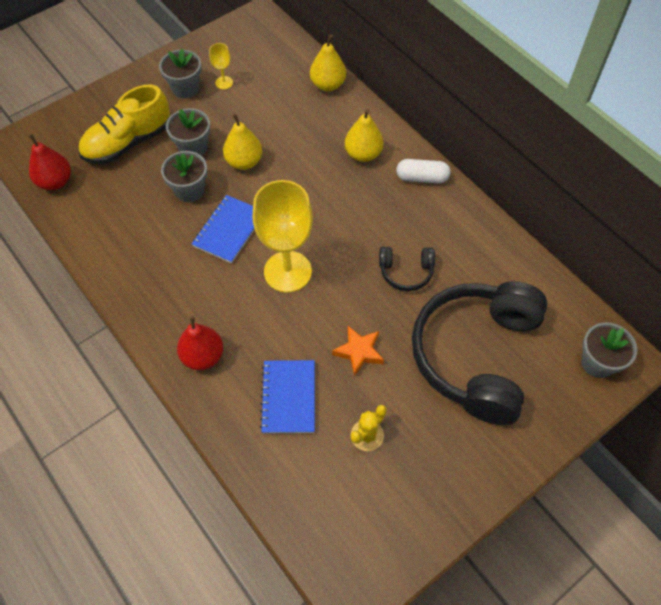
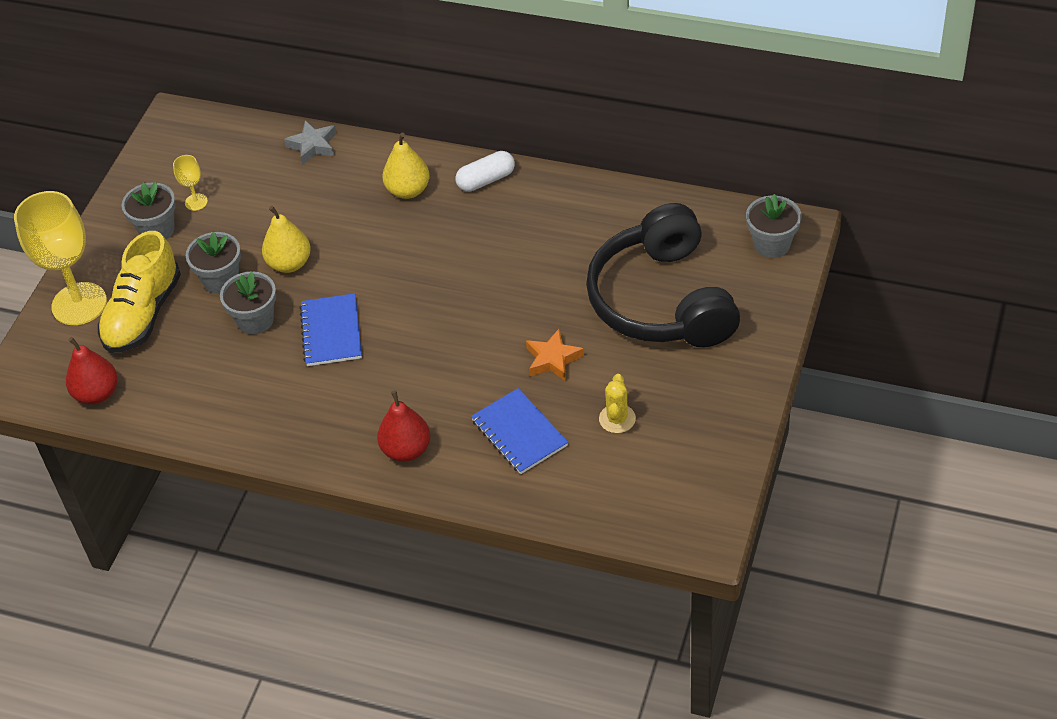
camera: 30 degrees left, 10 degrees down
(287, 271) = (424, 333): yellow goblet -> yellow goblet (79, 304)
(328, 85) = (313, 145): yellow pear -> grey star
(406, 272) = (540, 269): black headphones -> none

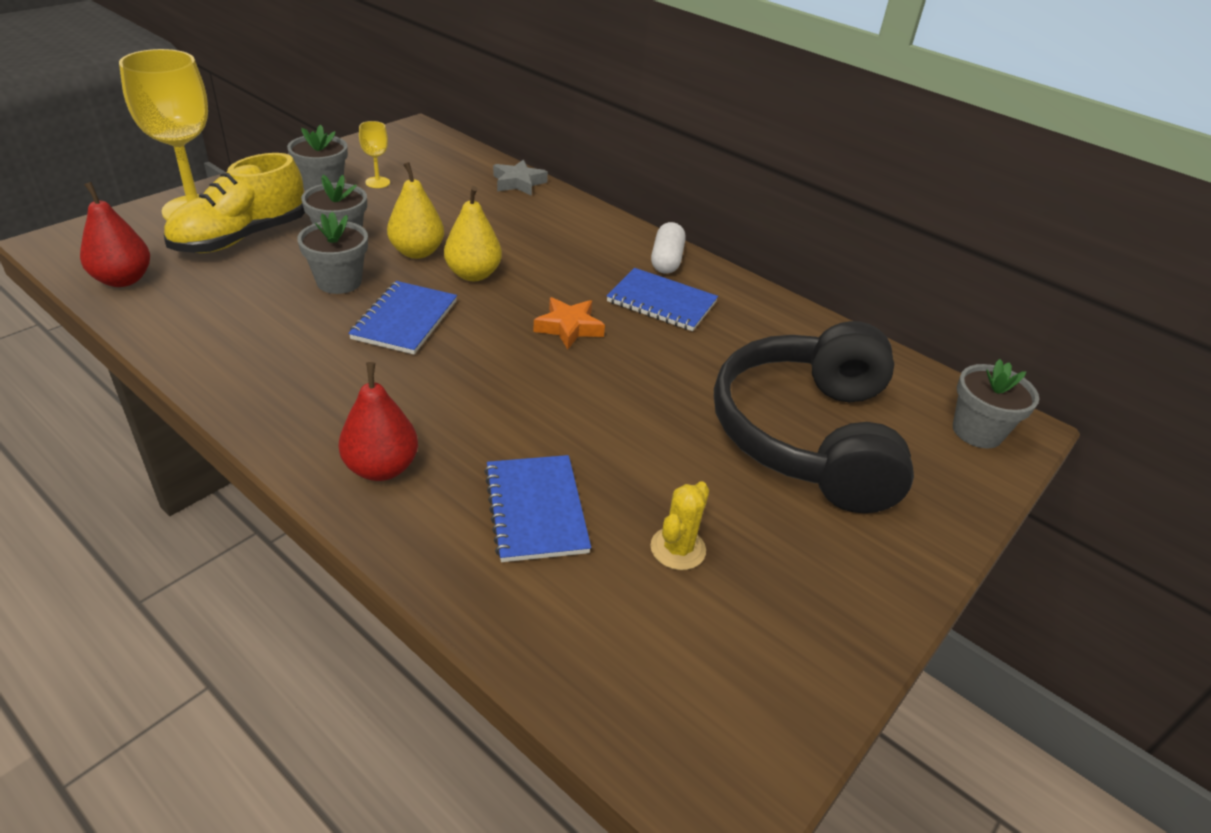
camera: 15 degrees right, 10 degrees down
(408, 190) = (581, 241): yellow pear -> yellow pear (473, 274)
(486, 180) = (666, 260): white capsule -> white capsule turned 75 degrees counterclockwise
(505, 226) = (661, 302): none -> blue notebook
(553, 359) = (634, 444): orange star -> orange star (569, 327)

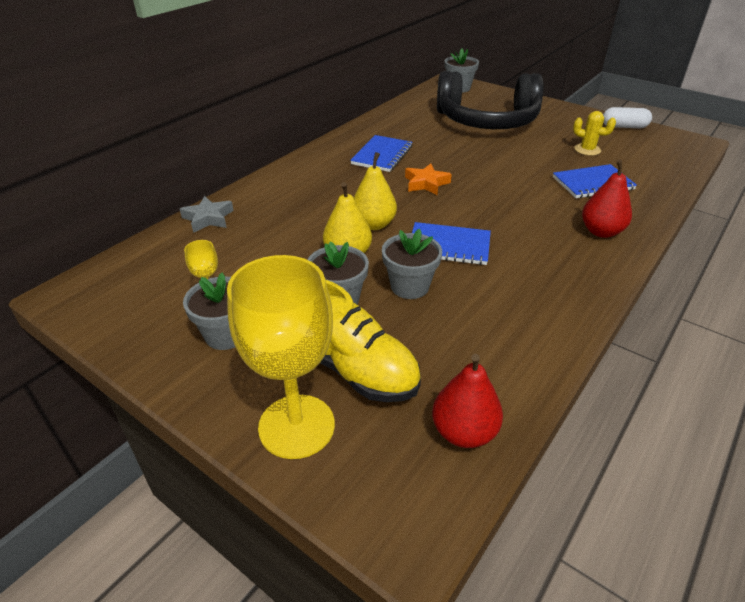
camera: 90 degrees left, 0 degrees up
(666, 260) = (328, 154): white capsule -> white capsule (624, 127)

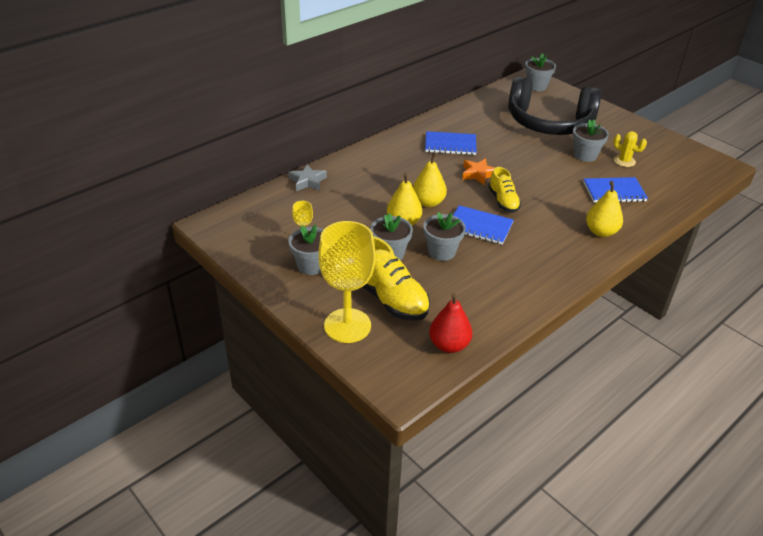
camera: 10 degrees right, 0 degrees up
(382, 155) = (450, 145): blue notebook -> blue notebook turned 60 degrees clockwise
(467, 211) = (503, 201): none -> yellow shoe
(541, 149) = (585, 155): none -> grey flower pot
(601, 231) = (601, 232): red pear -> yellow pear
(624, 127) = (668, 143): white capsule -> none

